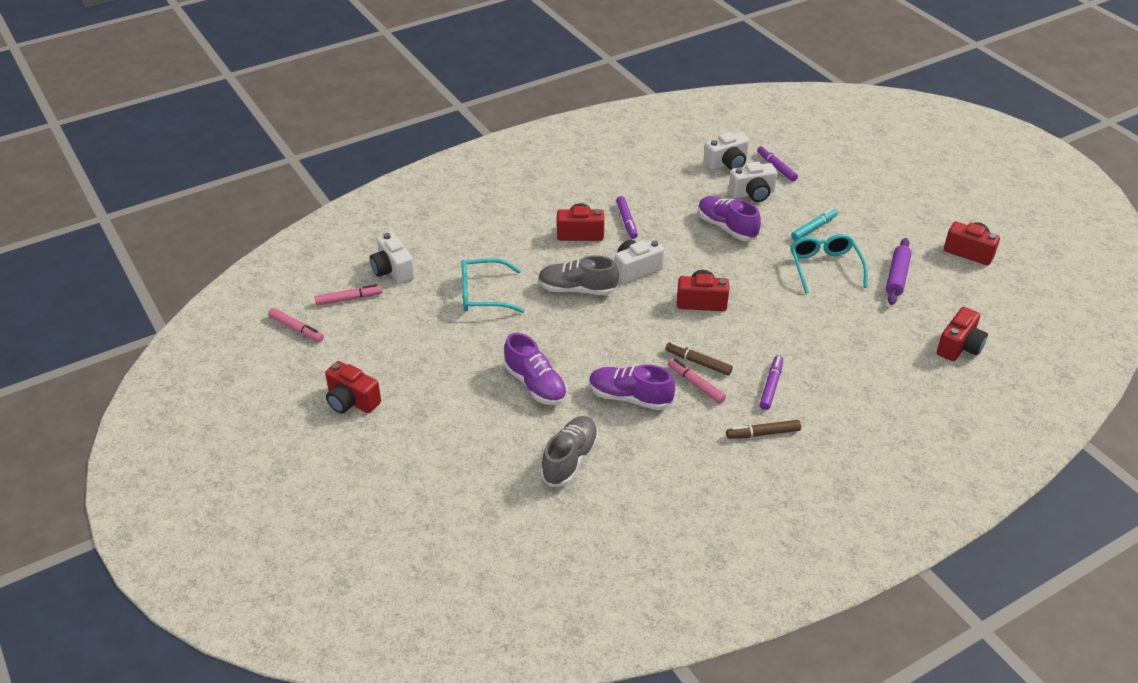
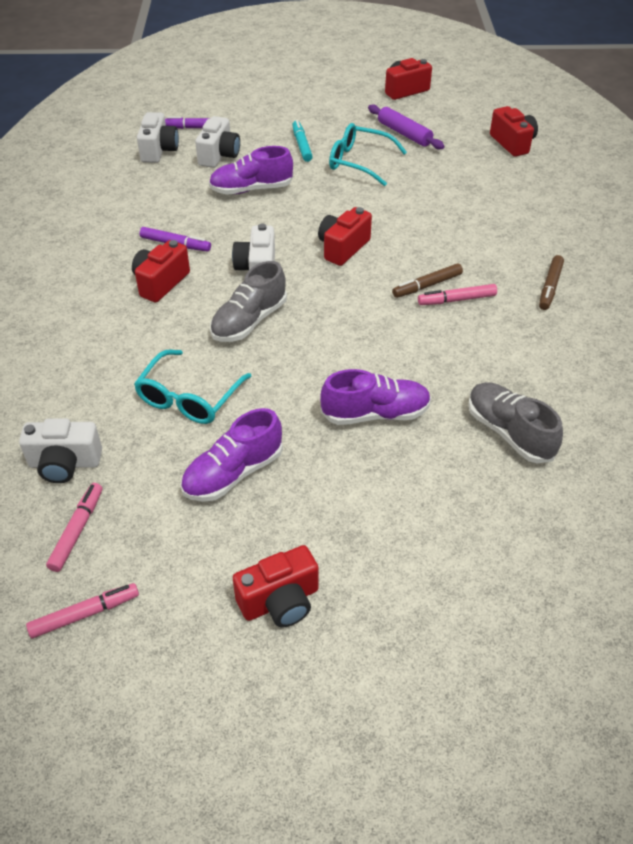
camera: 60 degrees left, 5 degrees up
(630, 397) = (445, 351): purple shoe -> purple shoe (233, 473)
(771, 386) = (491, 256): purple marker -> none

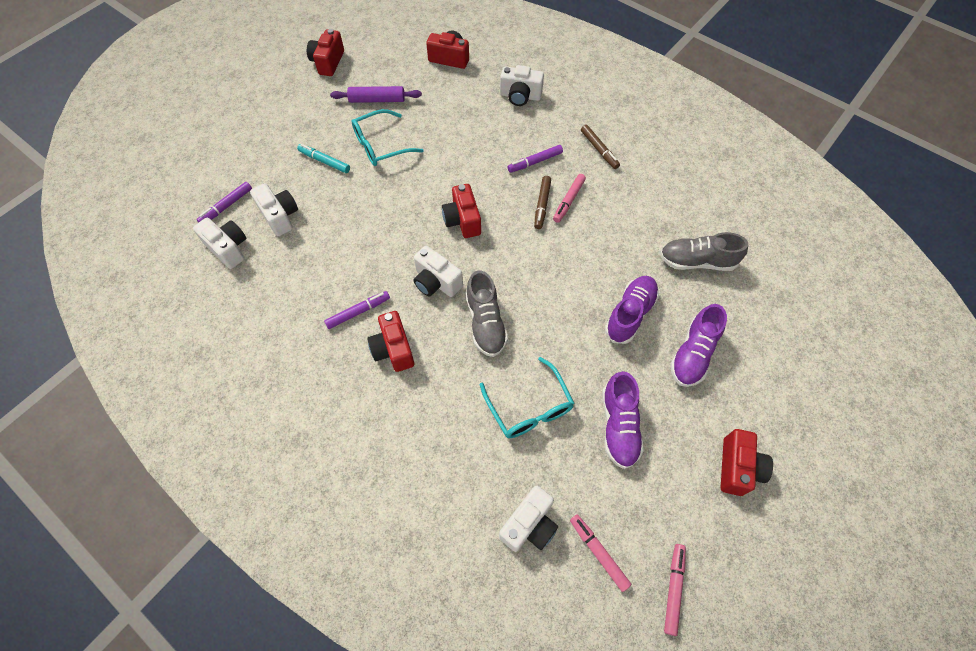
camera: 50 degrees left, 15 degrees up
(251, 189) = (343, 225): purple shoe -> purple shoe (693, 354)
(471, 254) = (535, 162): none -> purple marker
(536, 204) = (520, 96): none -> white camera

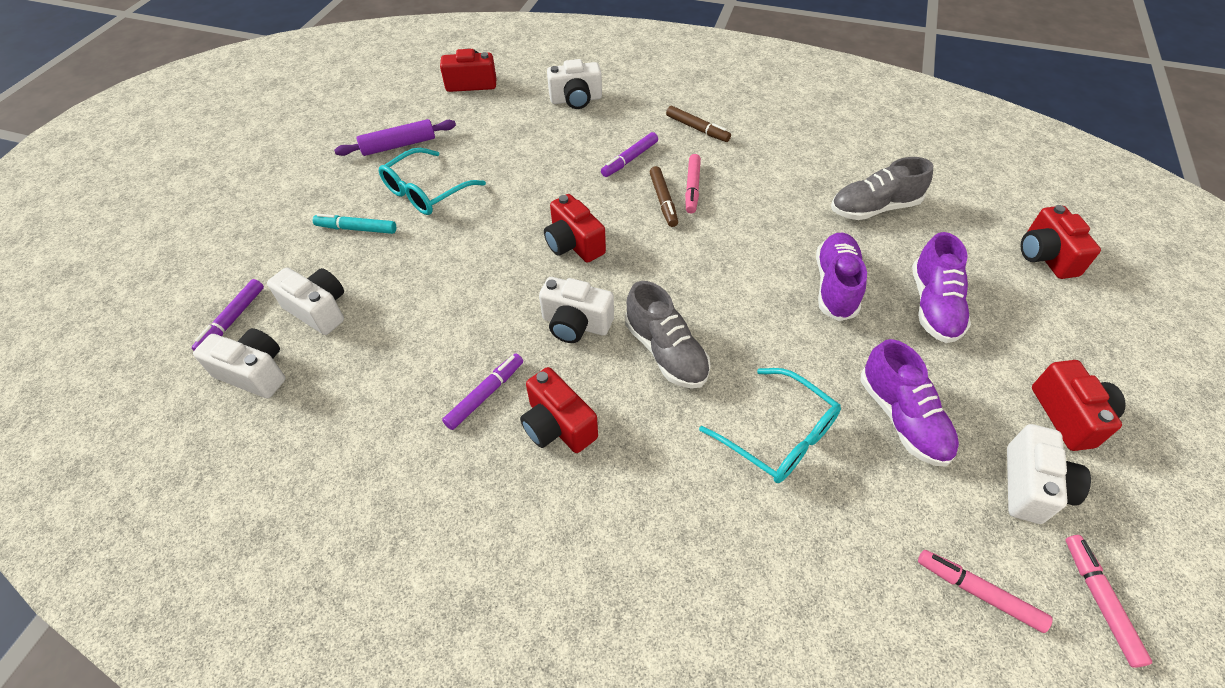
camera: 20 degrees left, 10 degrees down
(328, 62) = (315, 122): red camera -> red camera (1045, 256)
(529, 525) = (868, 592): white camera -> white camera (1031, 486)

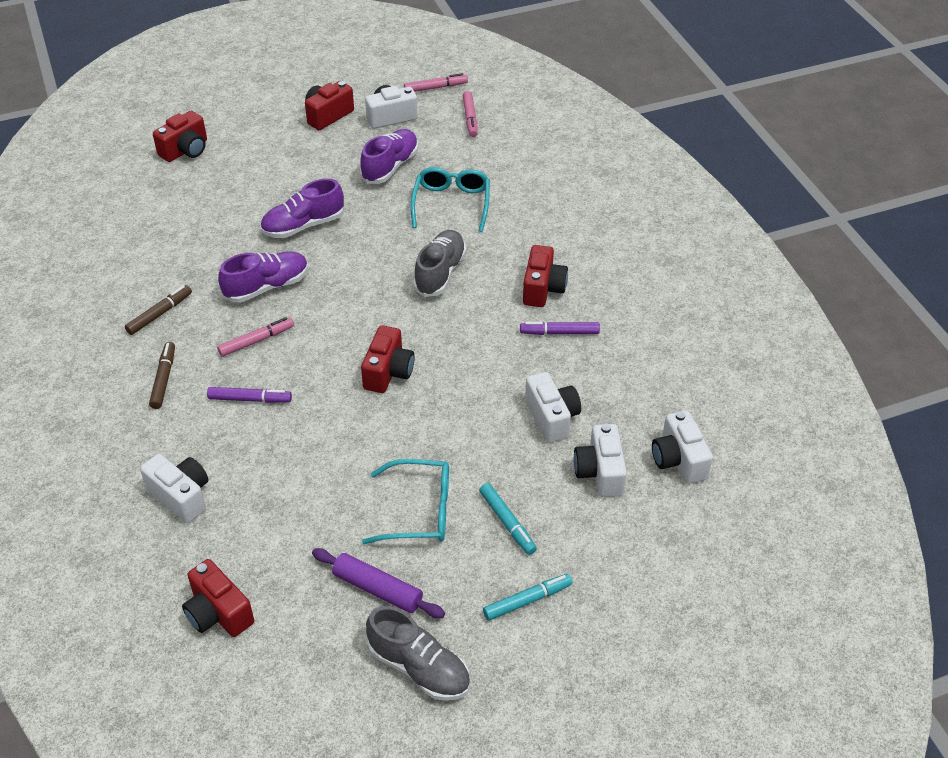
camera: 130 degrees left, 5 degrees down
(232, 320) = (664, 517): purple marker -> none
(294, 203) = (527, 600): none -> turquoise marker
(576, 324) = (462, 325): white camera -> white camera (552, 417)
(663, 201) = (289, 349): brown marker -> brown marker (160, 314)
(874, 208) = (196, 236): grey shoe -> grey shoe (419, 668)
(933, 306) = (282, 181): purple shoe -> purple shoe (267, 287)
(1099, 601) = (435, 88): pink marker -> pink marker turned 150 degrees counterclockwise

